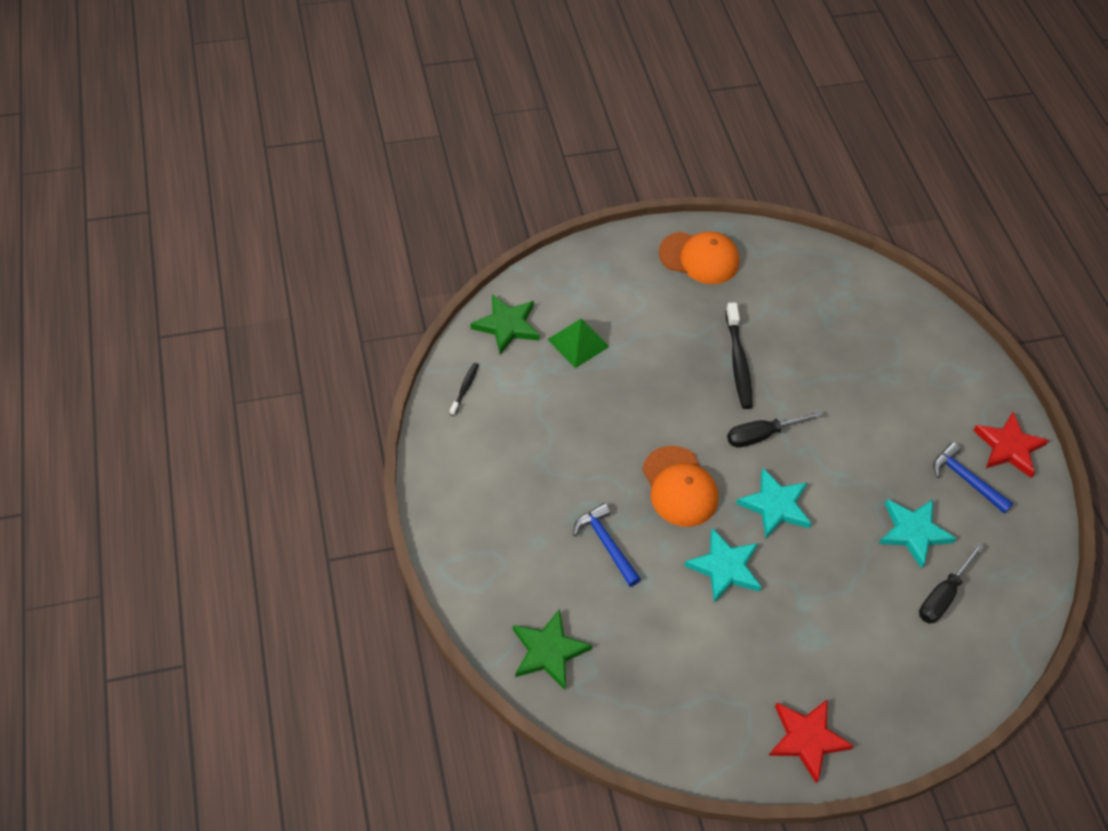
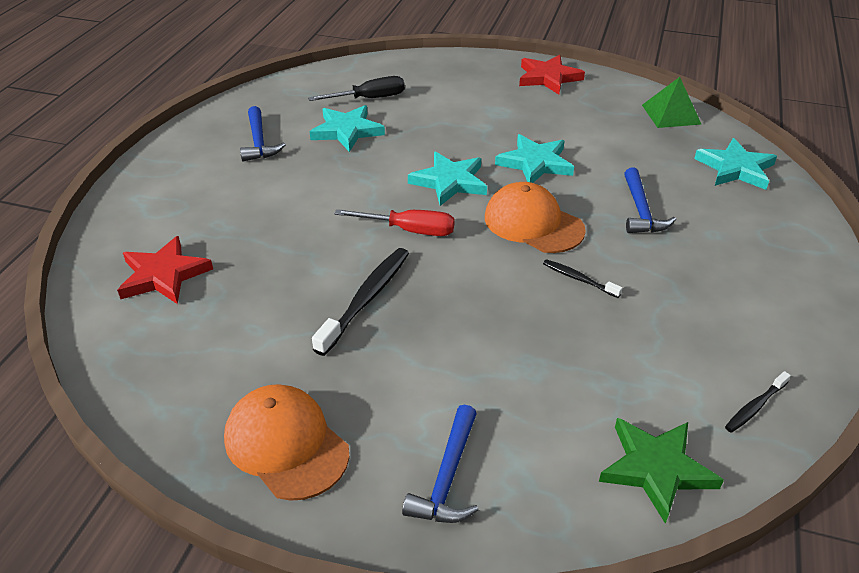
camera: 145 degrees left, 15 degrees down
(548, 651) = (735, 168): green star -> turquoise star
(578, 343) = (557, 401): green pyramid -> green pyramid (671, 114)
(608, 276) = (447, 477): none -> blue hammer
(615, 443) = (579, 279): none -> black toothbrush
(679, 486) = (533, 223): orange cap -> orange cap turned 60 degrees counterclockwise
(761, 435) = (409, 230): black screwdriver -> red screwdriver
(1008, 447) = (191, 146): red star -> red star (163, 275)

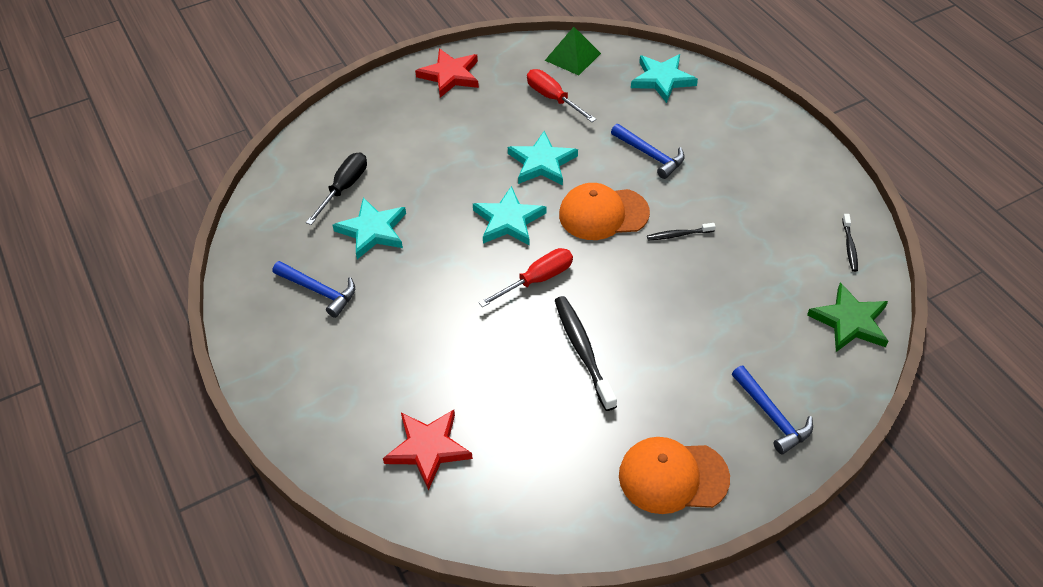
camera: 45 degrees left, 10 degrees up
(610, 130) = (553, 98): none -> red screwdriver

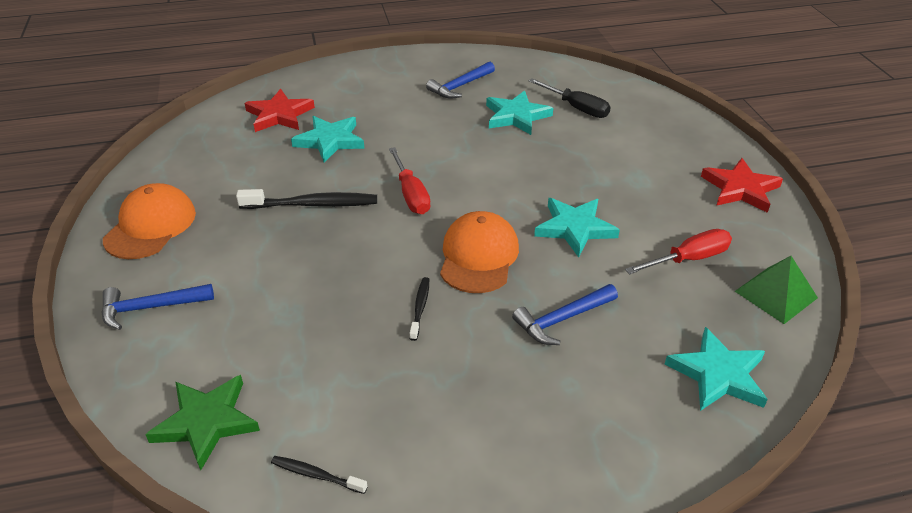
camera: 105 degrees right, 10 degrees down
(508, 220) = (497, 191): turquoise star -> turquoise star (330, 141)

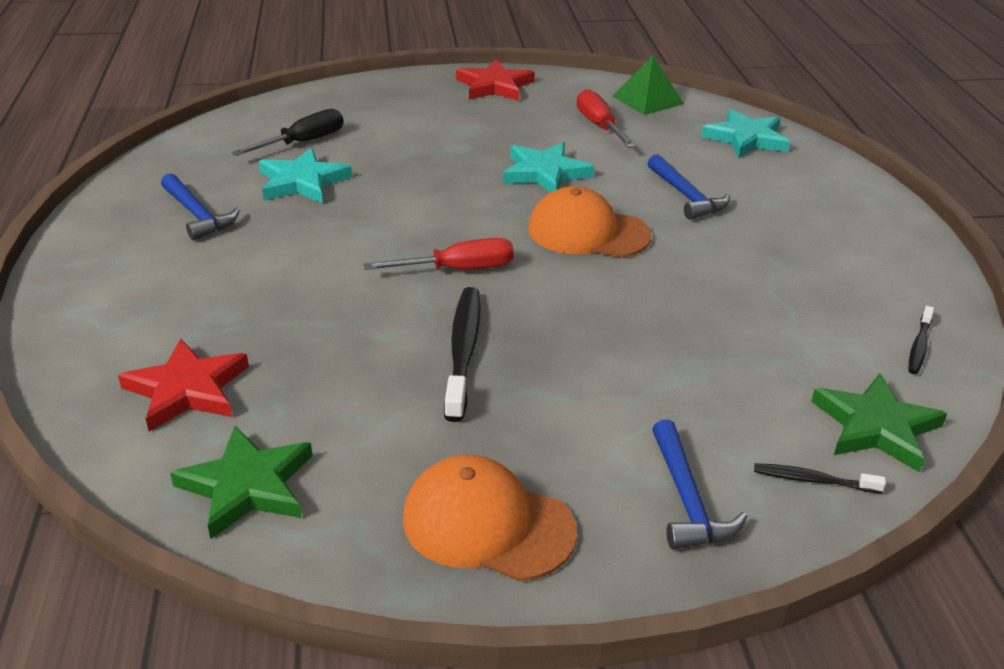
camera: 85 degrees left, 5 degrees down
(199, 145) = (247, 486): none -> green star
(330, 141) = (298, 334): turquoise star -> none
(420, 308) = (674, 274): black toothbrush -> black toothbrush (813, 480)

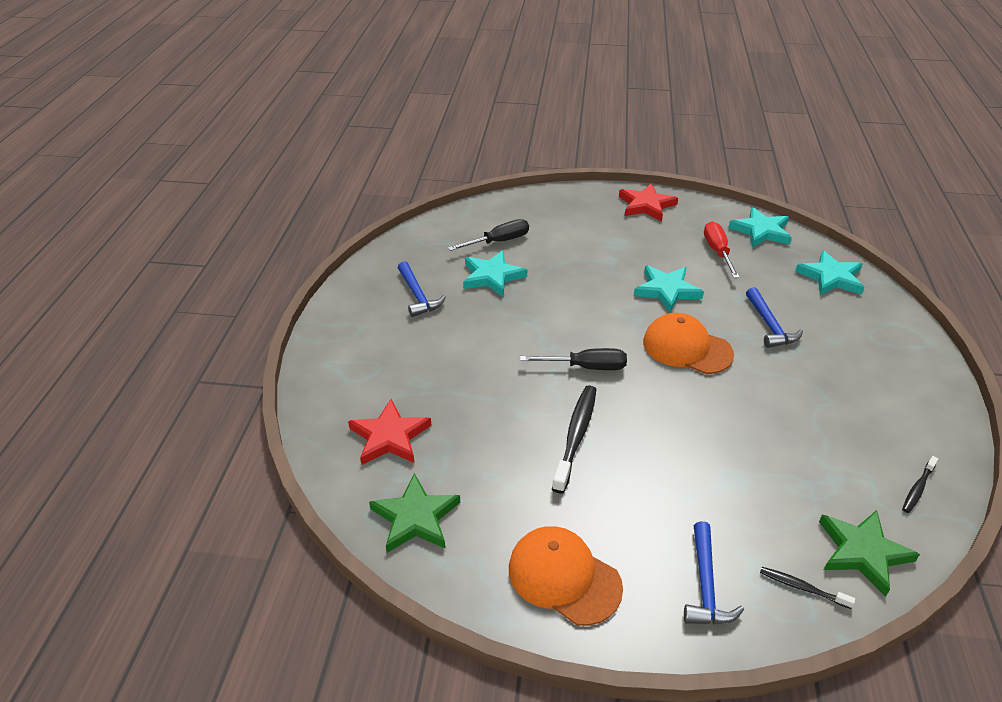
camera: 15 degrees right, 5 degrees up
(458, 269) = (586, 367): red screwdriver -> black screwdriver
(647, 100) = (761, 231): green pyramid -> turquoise star

